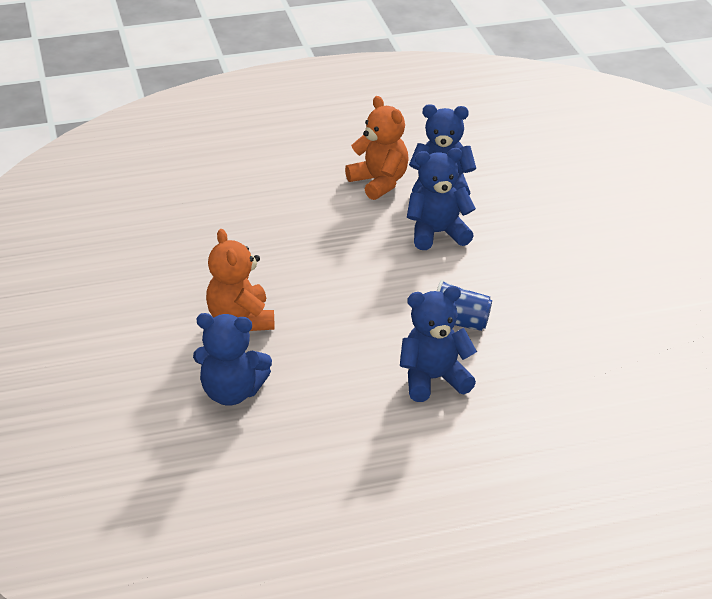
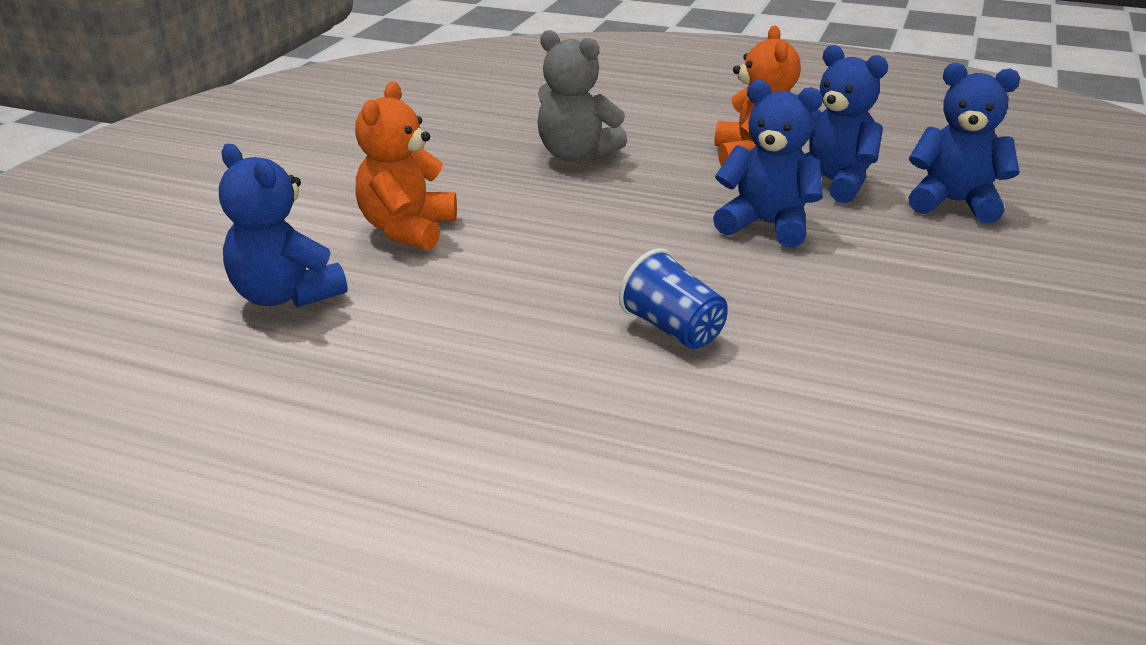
camera: 35 degrees right, 5 degrees down
(271, 221) = (576, 154): none -> grey teddy bear
(434, 379) = (548, 382): blue teddy bear -> blue teddy bear (954, 203)

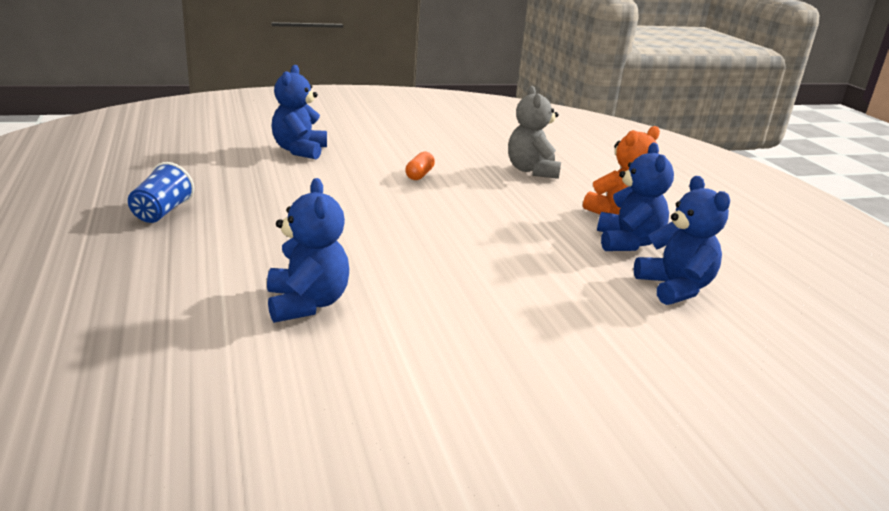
camera: 50 degrees right, 5 degrees down
(407, 229) = (390, 156): orange teddy bear -> none
(503, 232) = (419, 175): none -> orange capsule
(673, 329) = (381, 233): blue cup -> blue cup (162, 212)
(767, 225) = (536, 234): blue teddy bear -> blue teddy bear (307, 304)

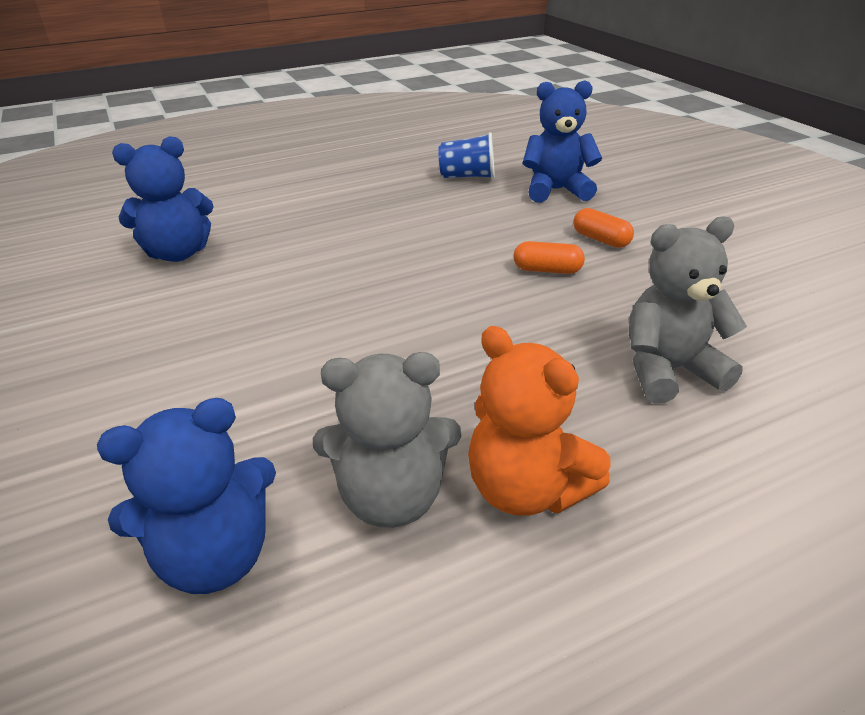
camera: 85 degrees right, 10 degrees up
(162, 212) = (347, 168): blue cup -> blue cup (467, 176)
(387, 155) = (601, 240): none -> orange capsule
(627, 243) = (392, 498): blue teddy bear -> grey teddy bear

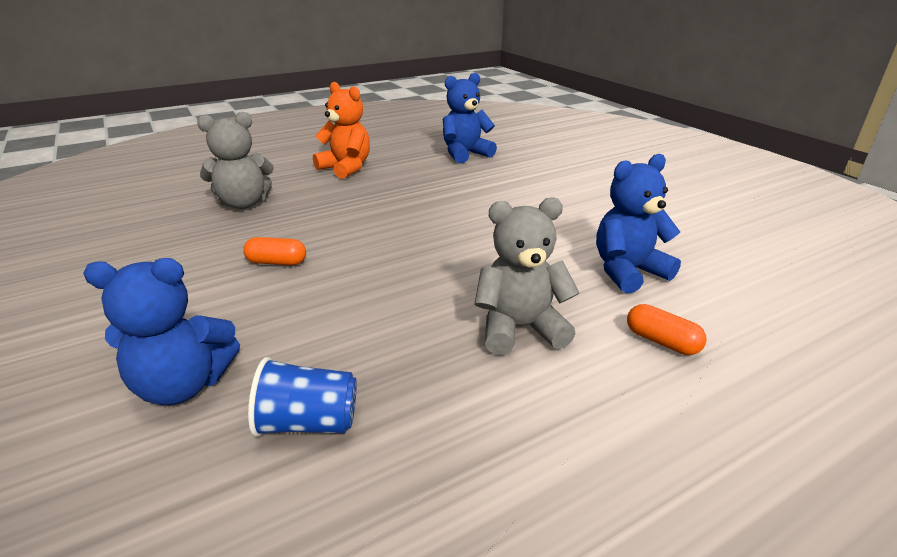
camera: 175 degrees right, 5 degrees down
(392, 498) = (403, 165): grey teddy bear -> grey teddy bear (519, 328)
(601, 240) = (199, 296): orange capsule -> orange capsule (661, 341)

